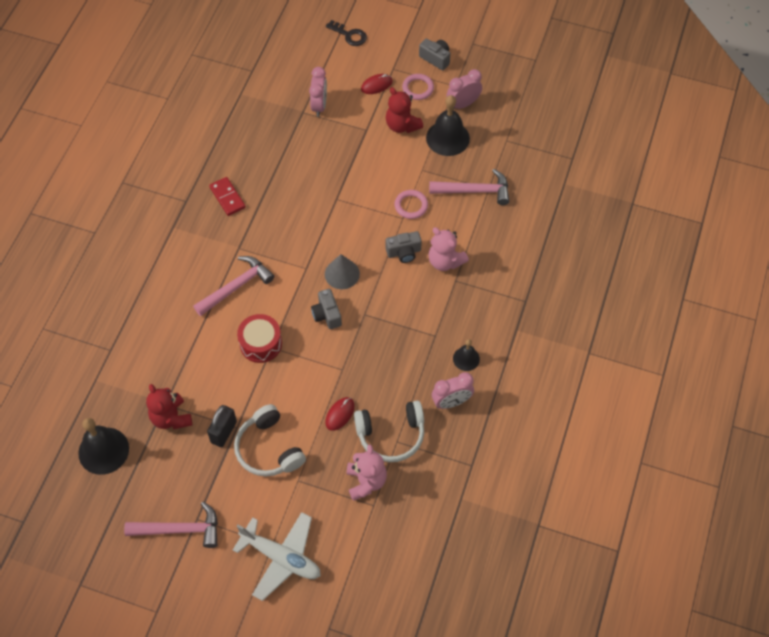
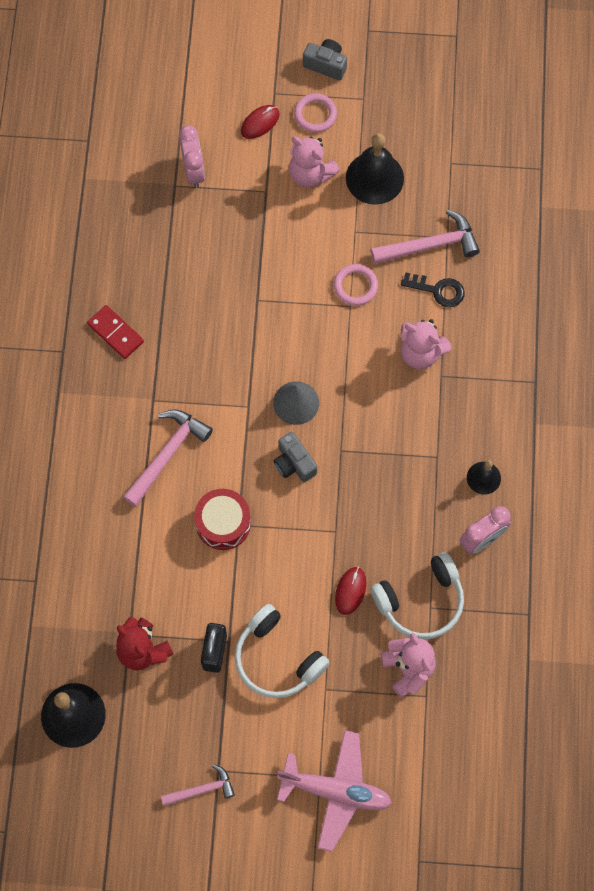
camera: 15 degrees left, 10 degrees up
(180, 529) = (202, 789): pink hammer -> pink hammer, size x0.61
(281, 557) = (335, 791): white plane -> pink plane
(349, 35) = (201, 56): black key -> black key (438, 290)
(402, 125) = (310, 174): red teddy bear -> pink teddy bear
(404, 252) = (365, 353): grey camera -> none
(463, 104) = (380, 124): pink clock -> none

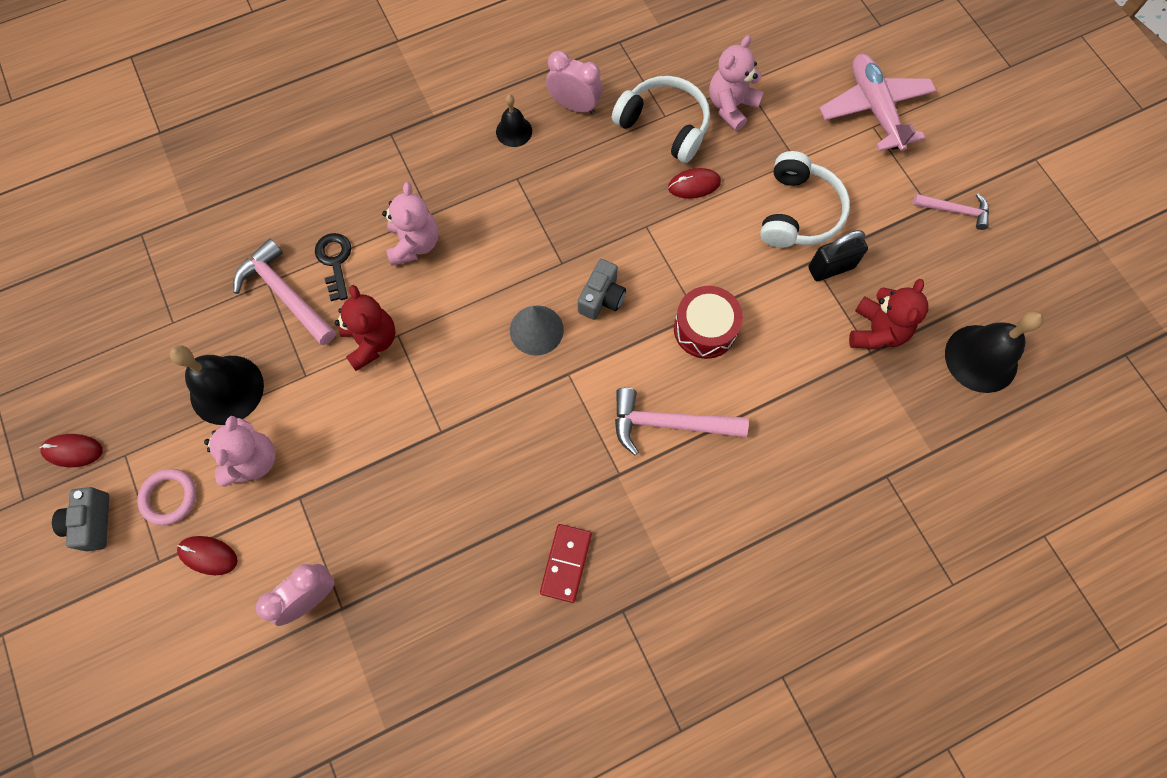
camera: 120 degrees left, 0 degrees up
(202, 789) = (955, 211): pink hammer -> pink hammer turned 150 degrees clockwise
(355, 286) = (371, 341): pink ring -> red teddy bear
(385, 69) = (73, 451): none -> red mouse

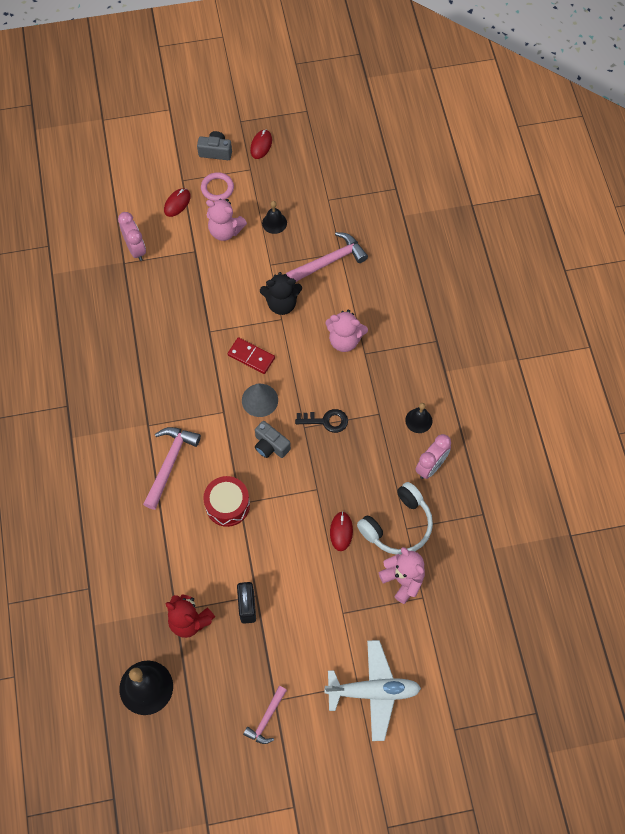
camera: 105 degrees right, 5 degrees down
(227, 389) = (274, 223): black bell -> black bell, size x0.55
(335, 261) = (345, 292): black key -> black key (326, 421)
(371, 341) = (281, 303): red teddy bear -> black teddy bear
(566, 563) = (105, 382): red domino -> red domino (251, 357)
(798, 212) = (298, 599): white headphones -> none
(874, 109) = (373, 691): pink plane -> white plane

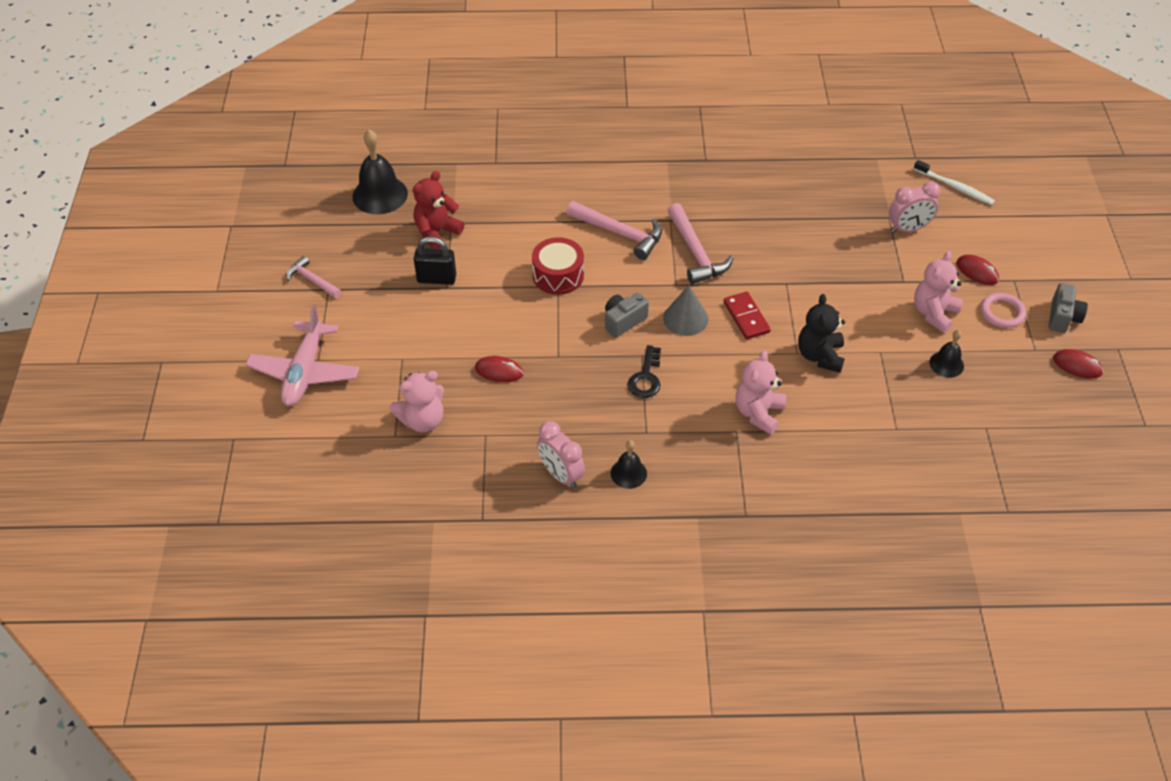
camera: 100 degrees right, 15 degrees down
(82, 217) = (955, 187): none -> white toothbrush
(251, 357) = (746, 317): red domino -> red domino turned 60 degrees counterclockwise
(330, 261) = (883, 415): pink hammer -> pink hammer (696, 253)
(373, 691) = (305, 372): white plane -> pink plane
(398, 525) = (491, 427): white headphones -> none

